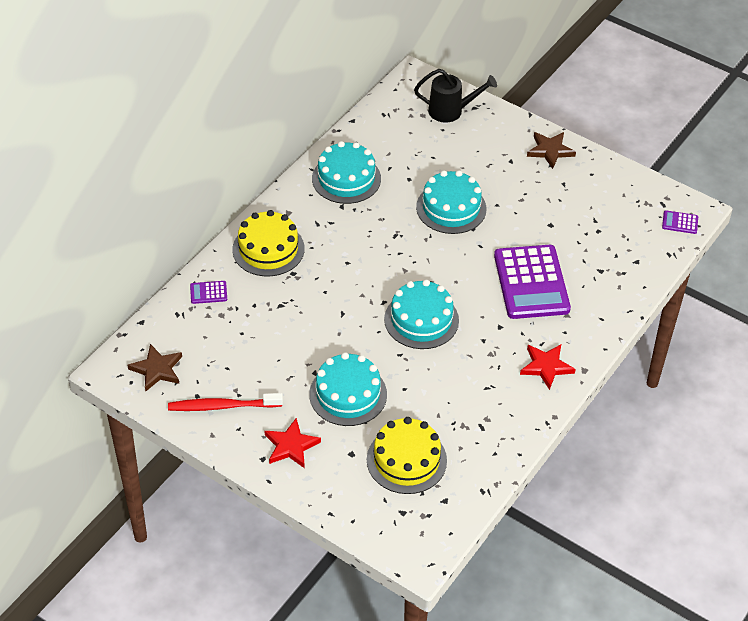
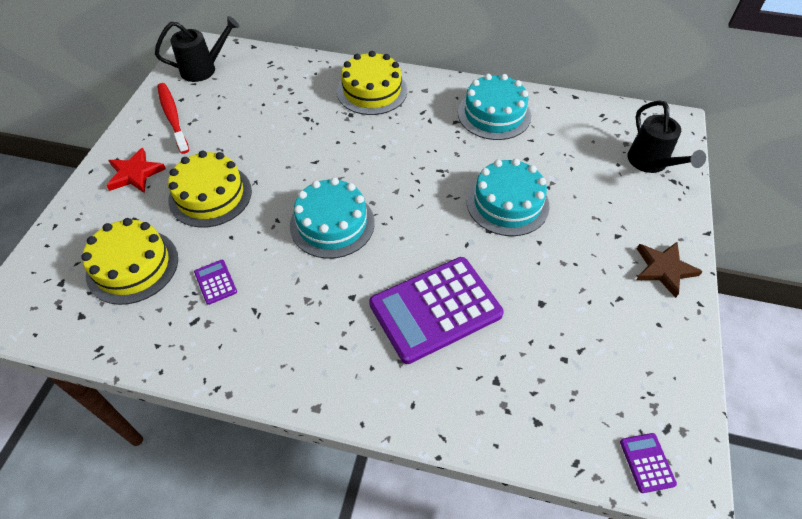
camera: 70 degrees right, 5 degrees up
(157, 369) = (203, 69): brown star -> black watering can
(208, 292) = (302, 72): purple calculator -> purple calculator (215, 282)
(348, 394) = (210, 195): turquoise cake -> yellow cake
(546, 367) = (306, 362): red star -> none

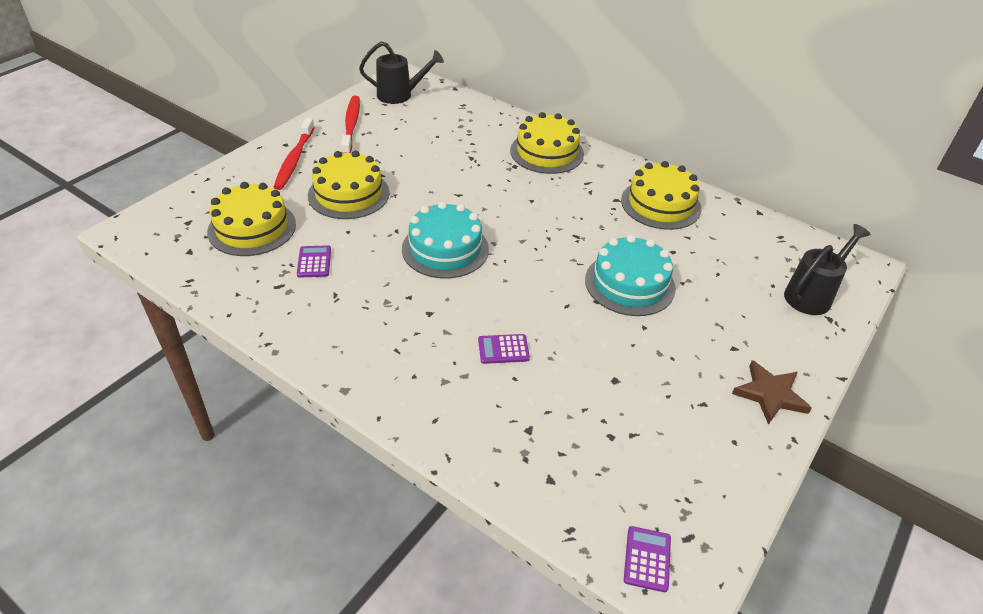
camera: 20 degrees right, 10 degrees down
(135, 173) = (294, 159): red star -> red toothbrush
(435, 309) = (503, 349): purple calculator -> purple calculator, size x0.40
(494, 114) = (660, 204): turquoise cake -> yellow cake
(651, 163) = (812, 295): black watering can -> black watering can turned 135 degrees counterclockwise

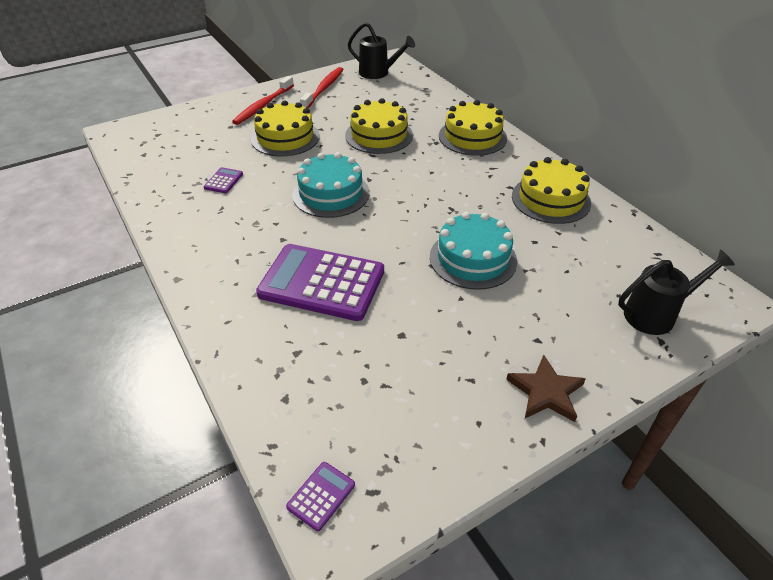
camera: 25 degrees right, 0 degrees up
(252, 228) = (197, 147): yellow cake -> yellow cake (379, 135)
(503, 349) = (322, 283): purple calculator -> purple calculator, size x2.48

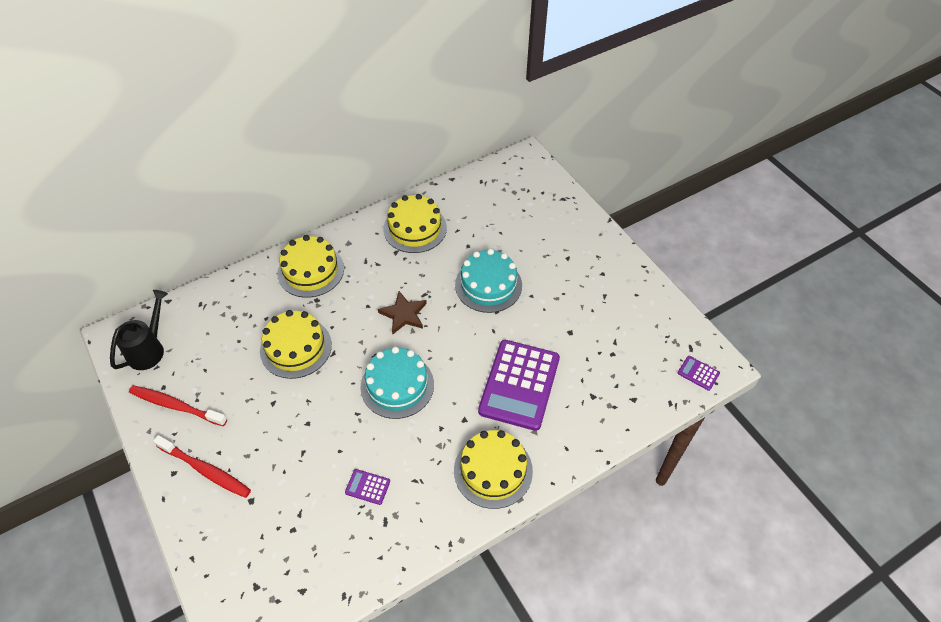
camera: 90 degrees left, 10 degrees up
(285, 137) = (287, 436): yellow cake -> yellow cake (493, 470)
(545, 392) = (609, 260): brown star -> brown star (403, 314)
(656, 314) = (540, 196): black watering can -> none

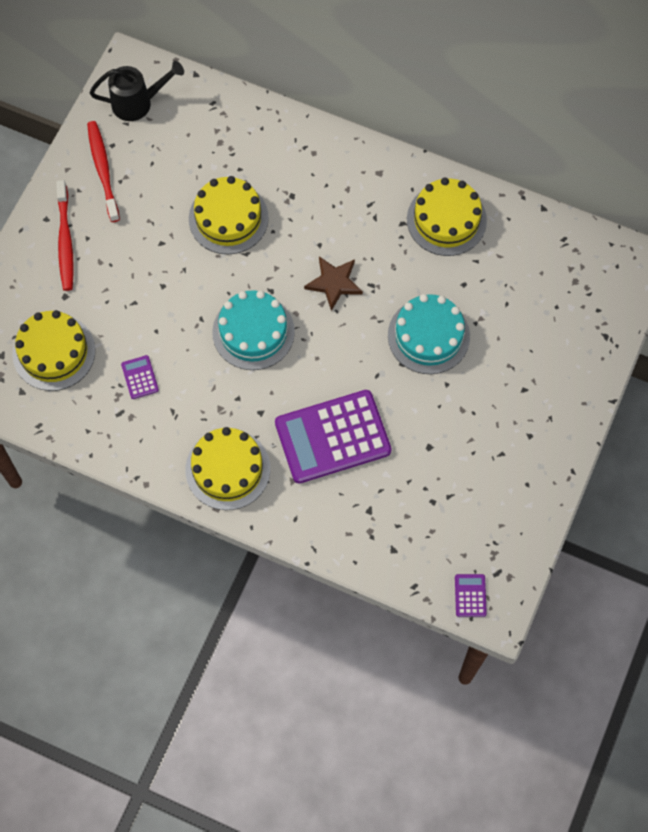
camera: 55 degrees right, 15 degrees up
(311, 270) = (320, 165): yellow cake -> yellow cake (54, 352)

